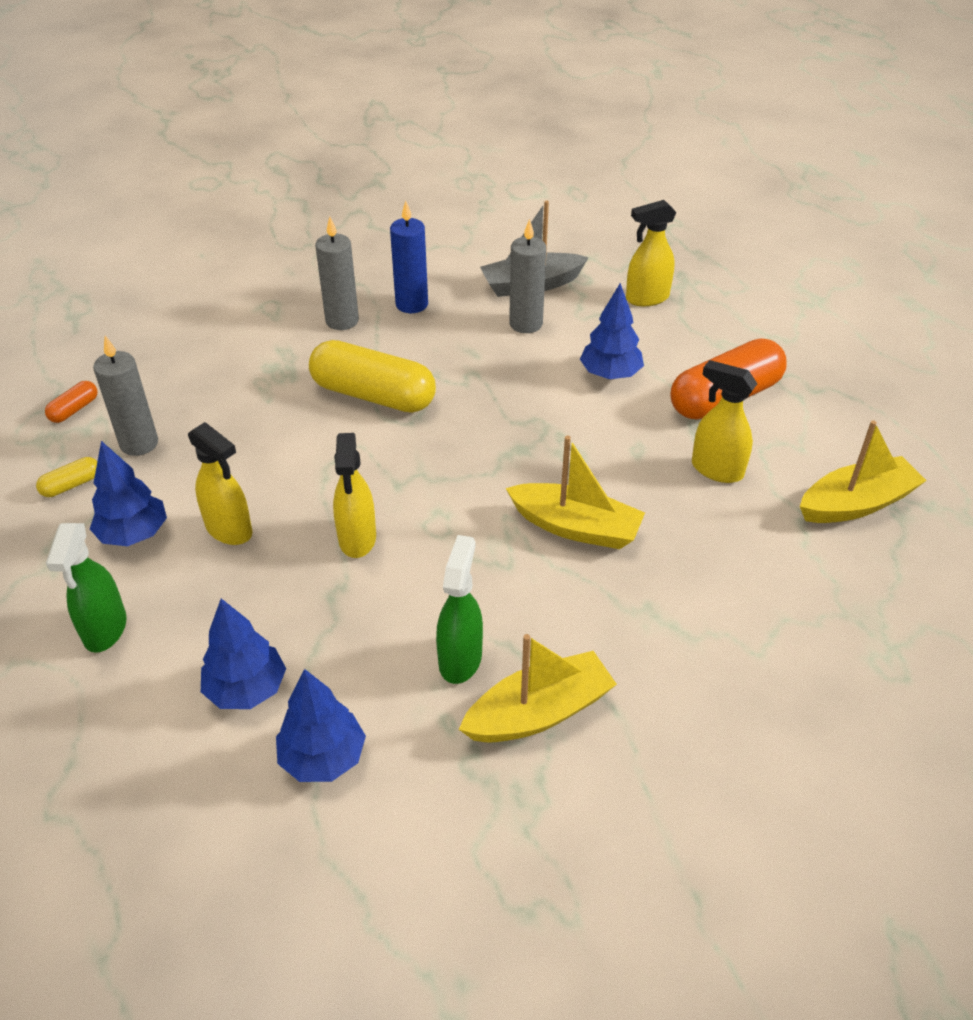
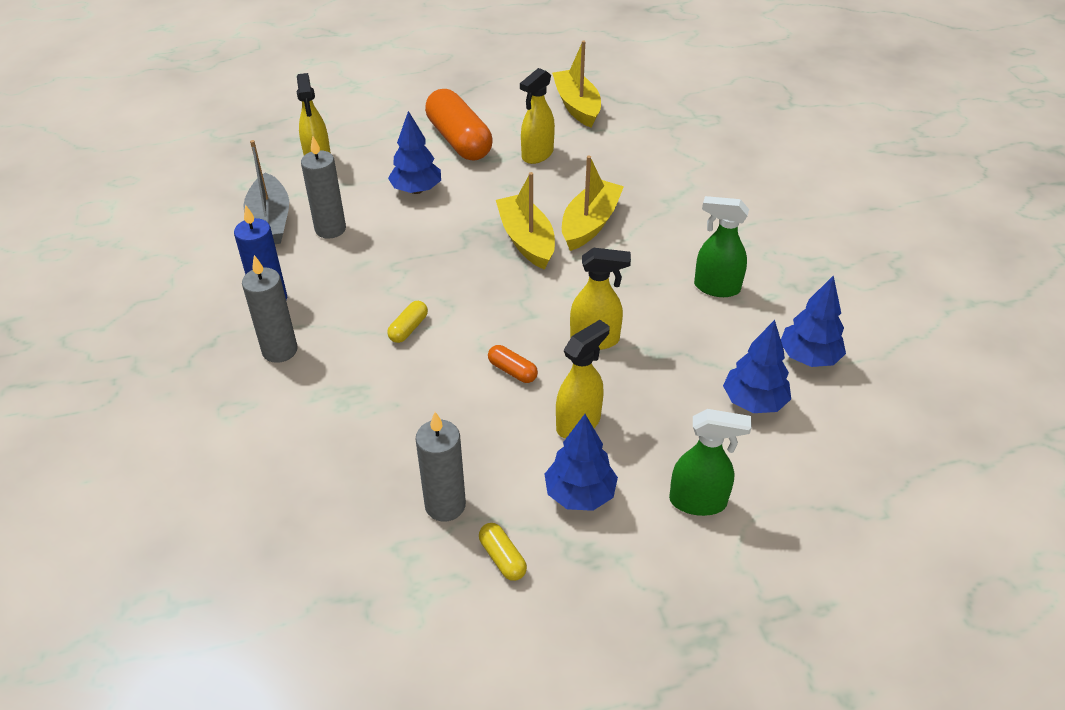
camera: 85 degrees left, 0 degrees up
(74, 409) = (372, 575): orange capsule -> orange capsule (512, 371)
(373, 395) = (408, 328): yellow capsule -> yellow capsule, size x0.43
(539, 712) = (758, 254): yellow boat -> yellow boat (526, 240)

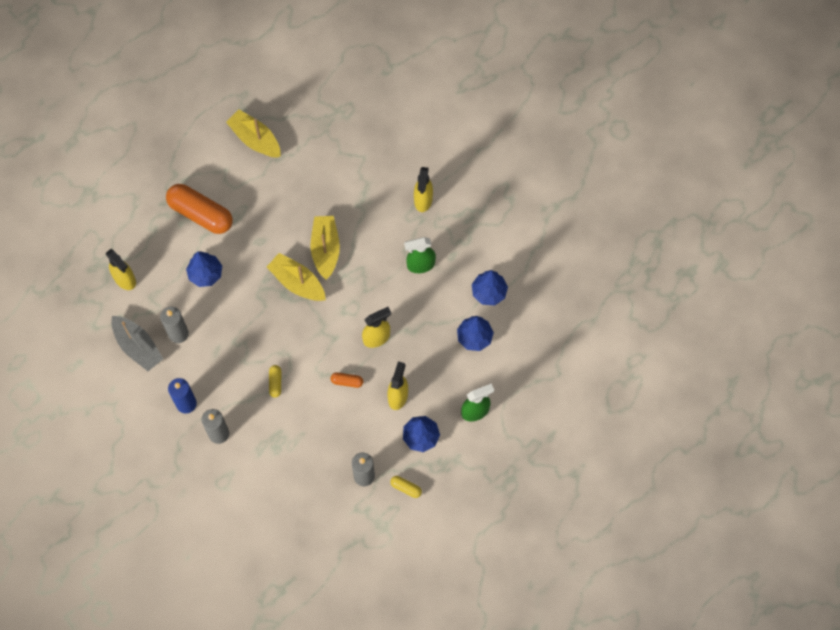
camera: 30 degrees left, 25 degrees up
(537, 155) = (258, 203): yellow spray bottle -> yellow spray bottle (423, 200)

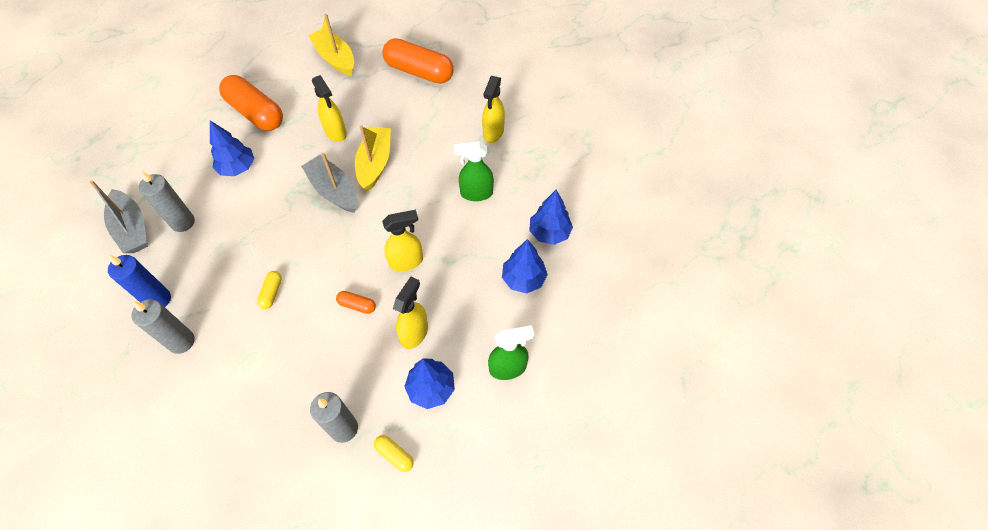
camera: 10 degrees right, 10 degrees down
(125, 279) = (151, 161): yellow spray bottle -> yellow spray bottle (336, 132)
(297, 282) = (334, 191): yellow boat -> grey boat
(339, 142) = (419, 71): none -> orange capsule

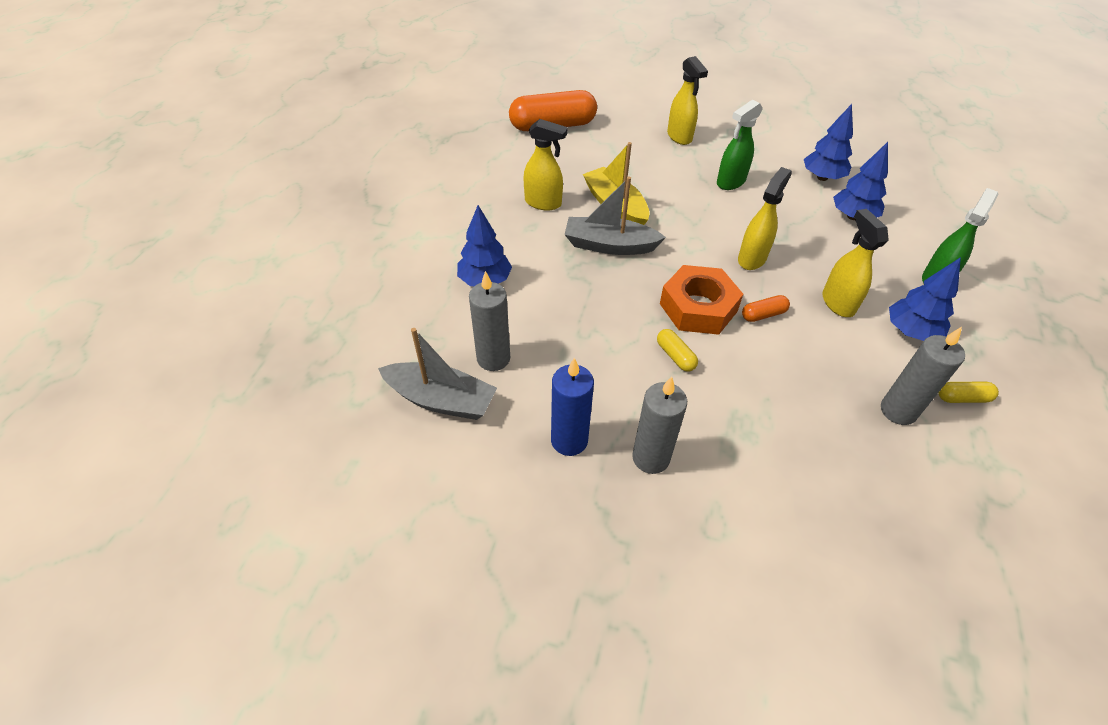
camera: 40 degrees left, 10 degrees down
(256, 113) = (436, 229): orange capsule -> none
(326, 271) = (698, 307): none -> orange nut
(335, 58) = (457, 151): yellow boat -> none

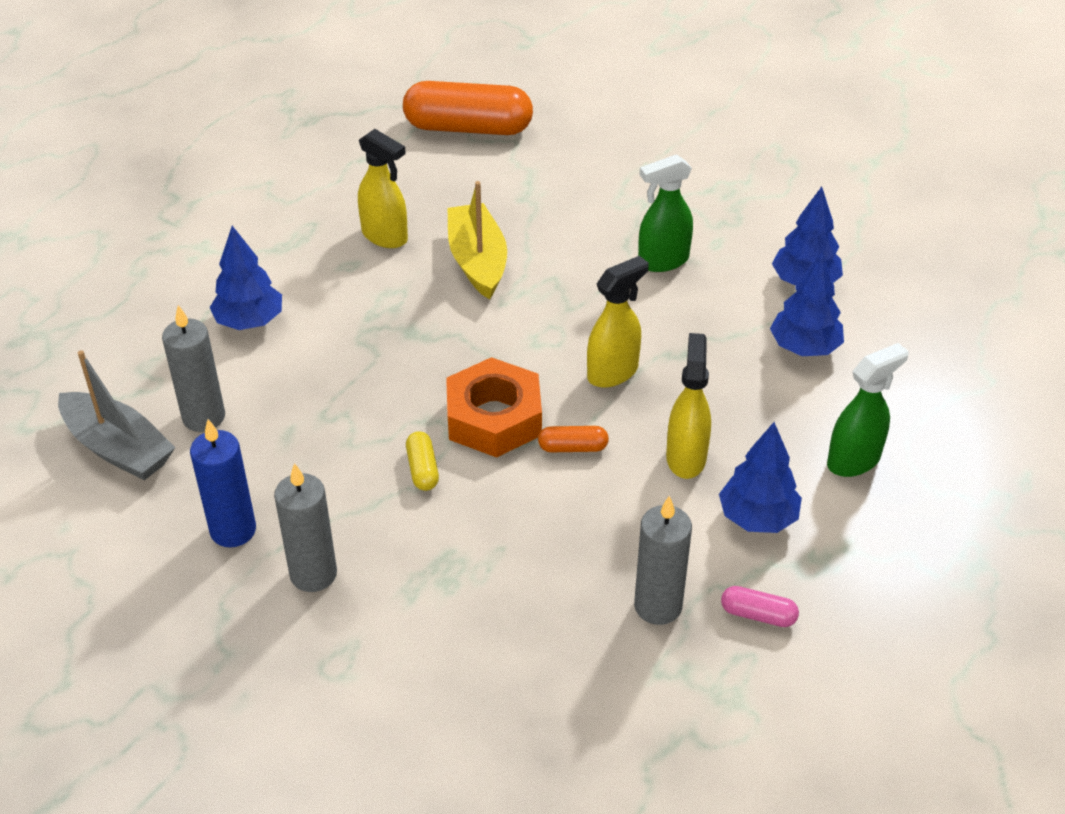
camera: 20 degrees right, 5 degrees down
(609, 245) = (434, 312): grey boat -> none
(679, 137) = (637, 179): yellow spray bottle -> none
(962, 398) = (758, 615): yellow capsule -> pink capsule

